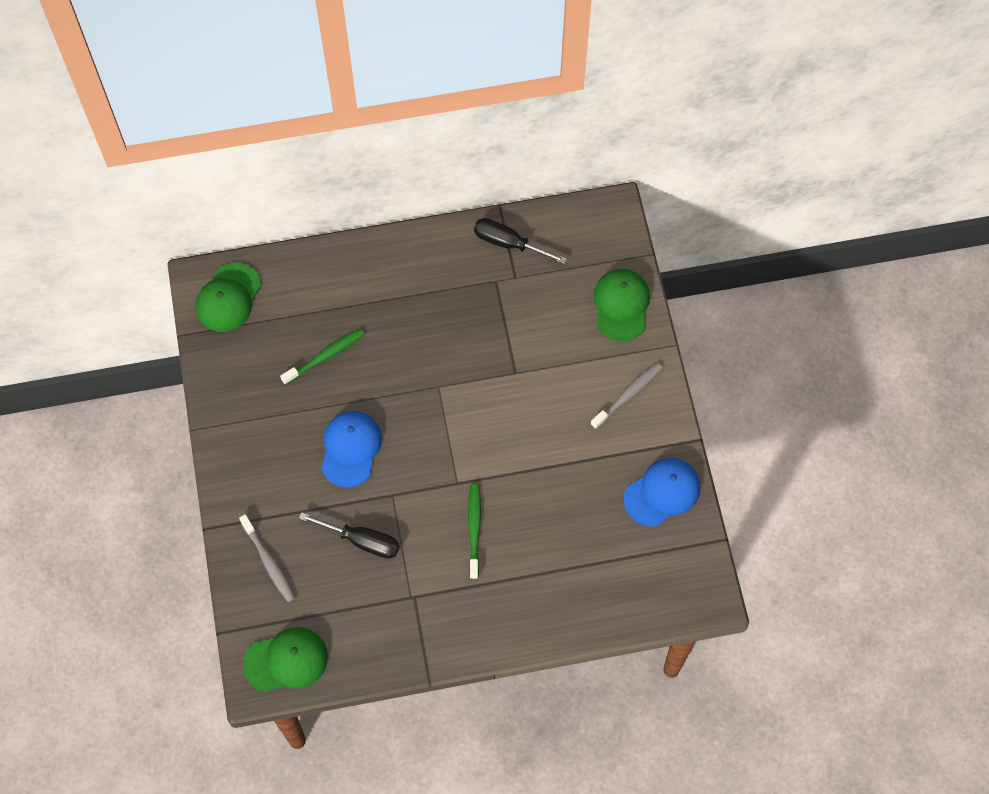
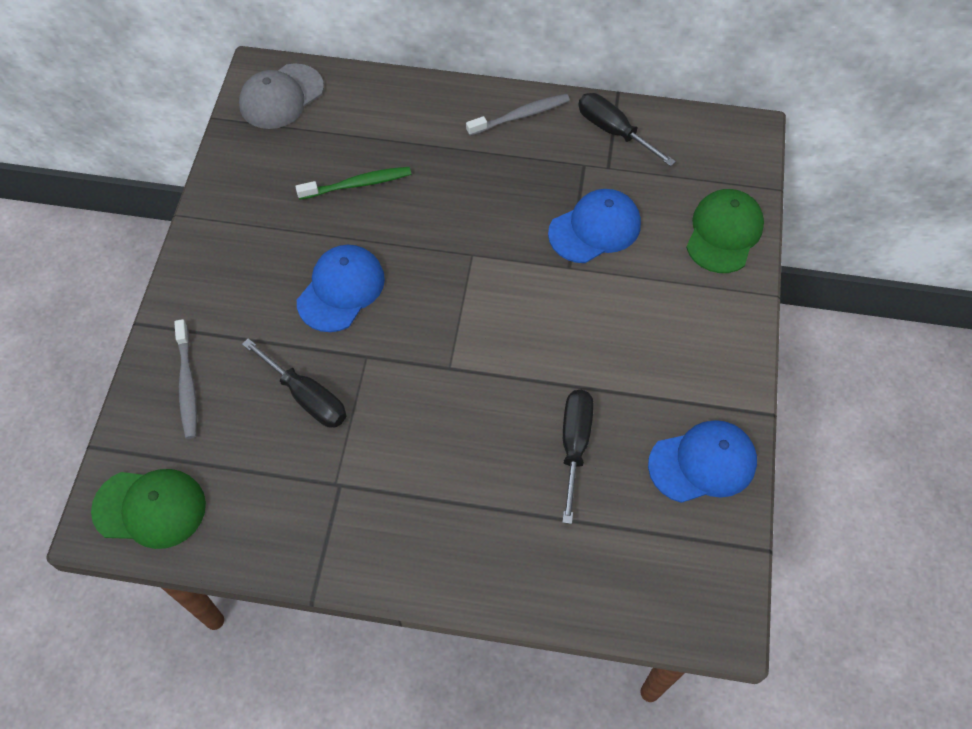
camera: 20 degrees right, 5 degrees down
(228, 298) = (281, 97): green cap -> grey cap
(474, 529) = (448, 428): green toothbrush -> none
(523, 334) = (595, 228): none -> blue cap
(568, 510) = (574, 445): none -> black screwdriver
(628, 395) = (698, 333): grey toothbrush -> grey toothbrush (521, 116)

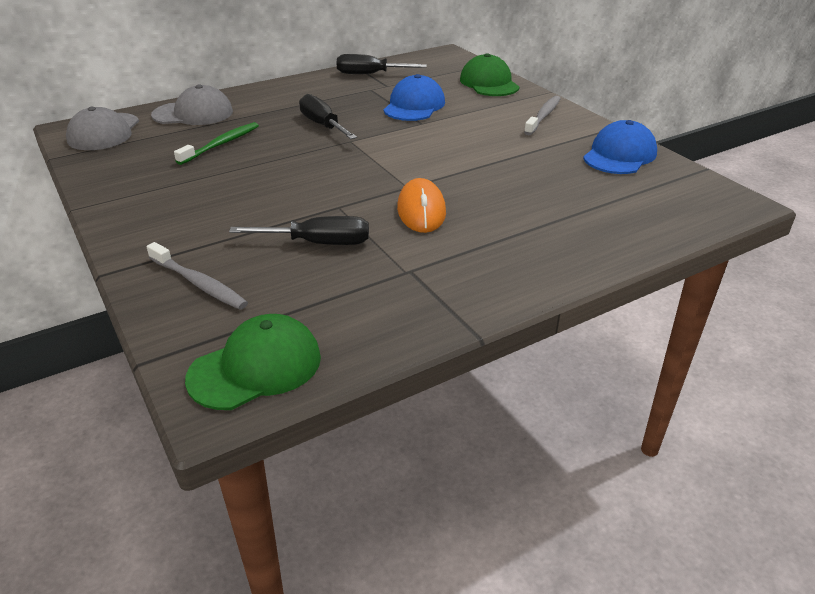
camera: 40 degrees left, 25 degrees down
(341, 290) = (274, 188): blue cap -> none
(378, 109) = (193, 113): none -> grey cap
(425, 412) = (421, 211): none -> orange mouse
(521, 116) = (302, 86): grey toothbrush -> grey toothbrush (543, 116)
(574, 445) = (539, 180): black screwdriver -> black screwdriver (323, 125)

